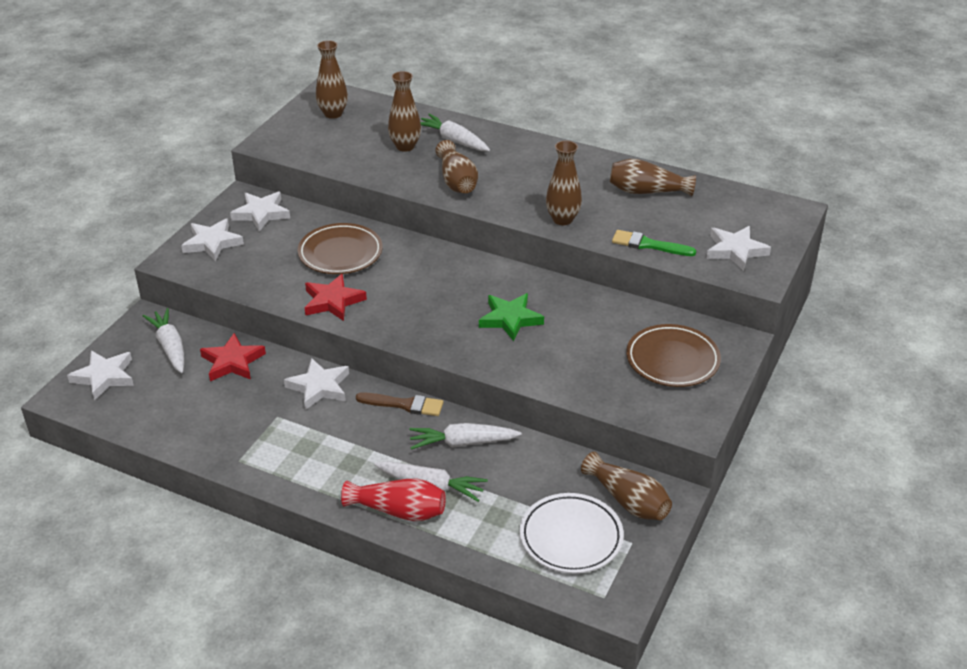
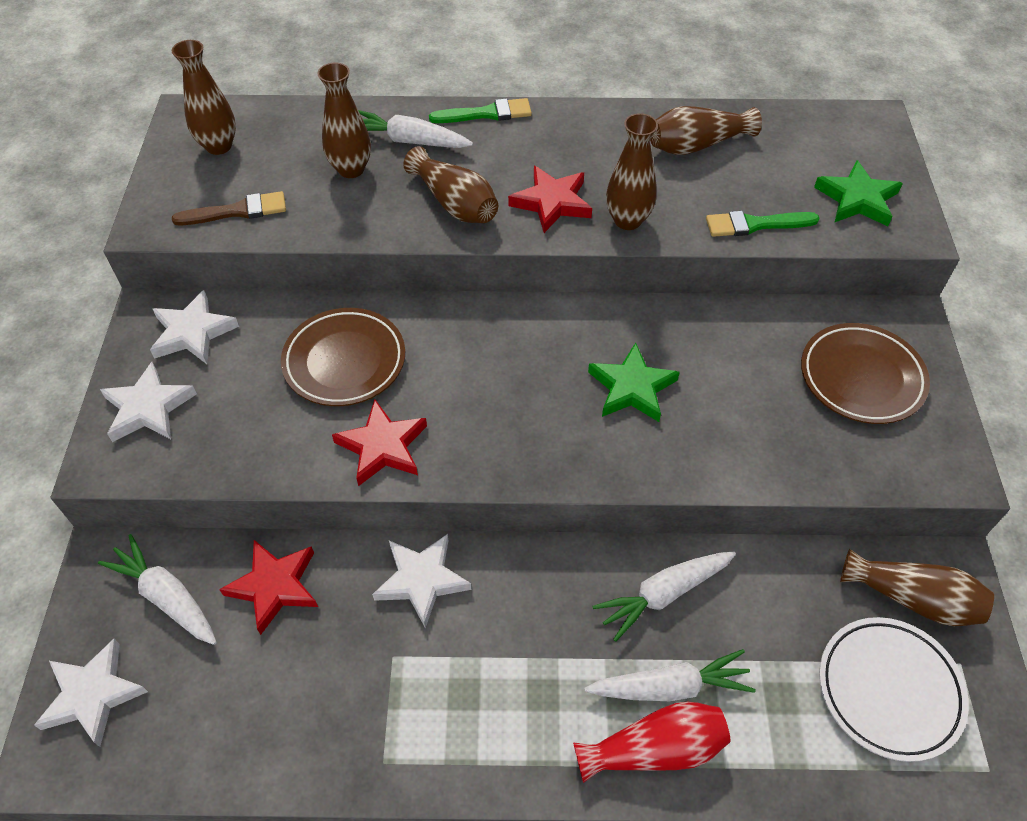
camera: 25 degrees left, 15 degrees up
(404, 405) = (551, 562): brown brush -> brown brush (237, 211)
(516, 138) = (486, 114): none -> green brush
(520, 197) = (552, 203): none -> red star
(735, 250) = (857, 199): white star -> green star

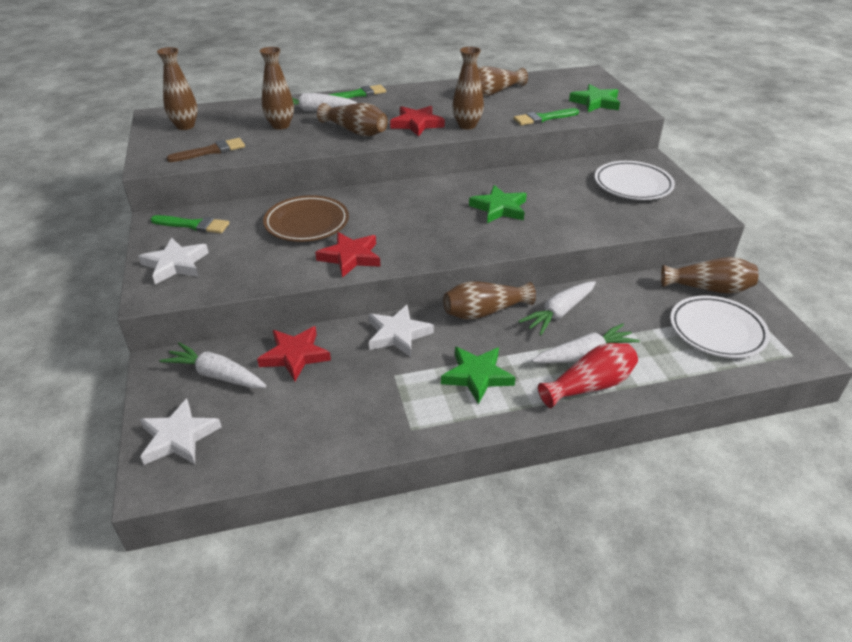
camera: 15 degrees left, 15 degrees down
(193, 332) = (193, 225): white star -> green brush
(503, 688) = (477, 376): none -> green star
(556, 565) = (484, 312): none -> brown vase
(861, 378) = (632, 185): brown plate -> white plate

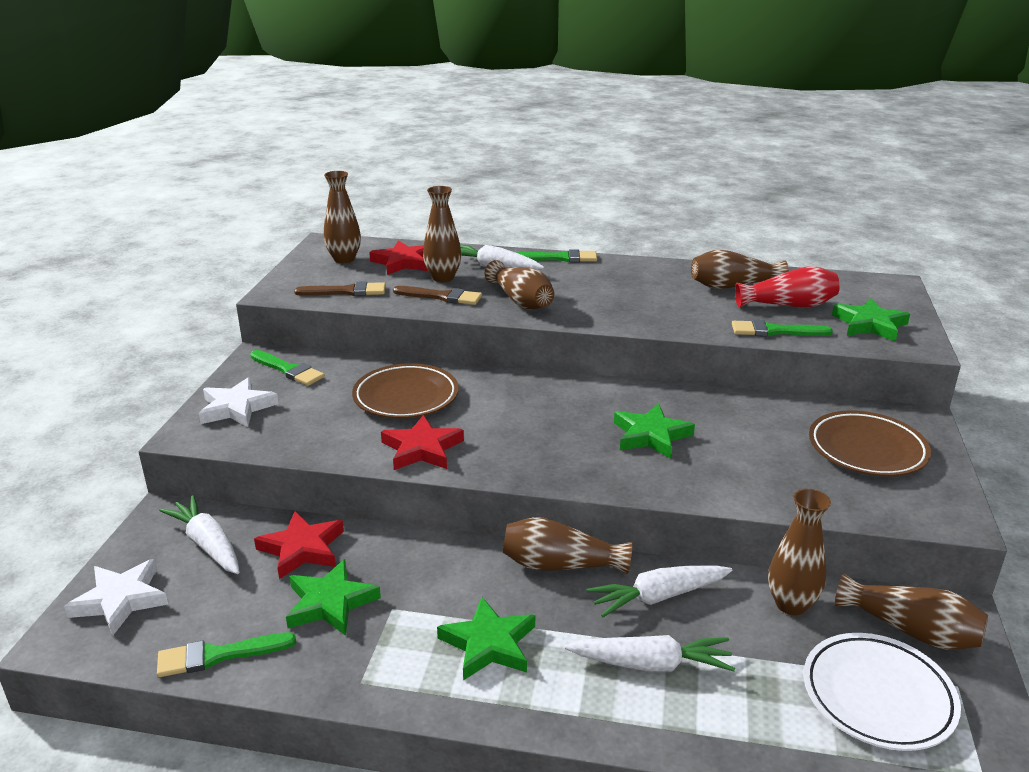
camera: 25 degrees right, 10 degrees down
(292, 140) = (441, 297): none -> brown brush
(293, 448) = (218, 655): none -> green brush
(347, 385) = (330, 603): none -> green star
(398, 334) = (434, 560): white star -> none
(417, 124) = (601, 306): red star -> red star (403, 262)
(467, 125) = (663, 320): brown vase -> brown vase (791, 604)
(589, 386) = (626, 708): red vase -> red vase (788, 305)
(632, 185) = (867, 449): white plate -> brown plate

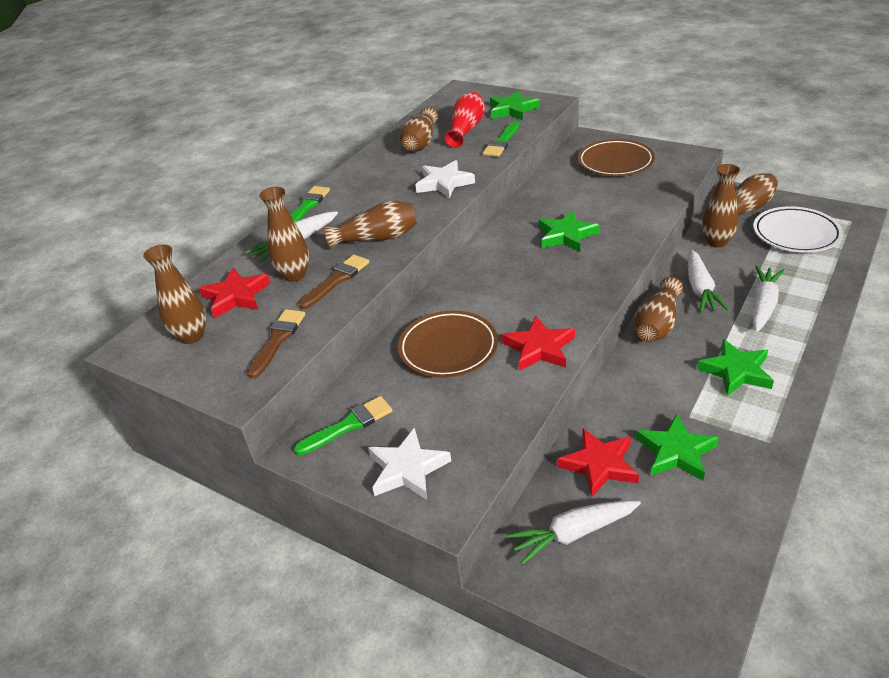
camera: 65 degrees left, 10 degrees up
(121, 600) = (643, 604): white star -> white star (444, 183)
(218, 655) = (731, 528): green brush -> none

